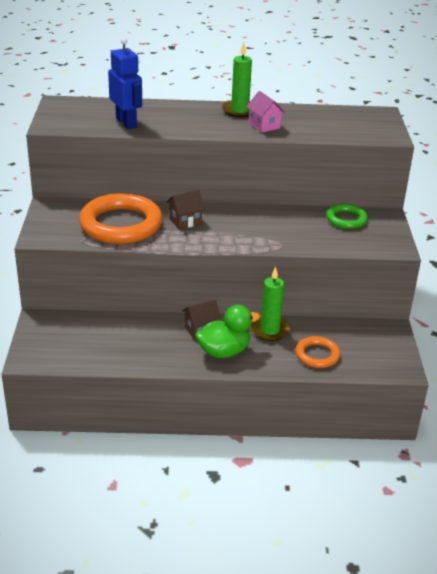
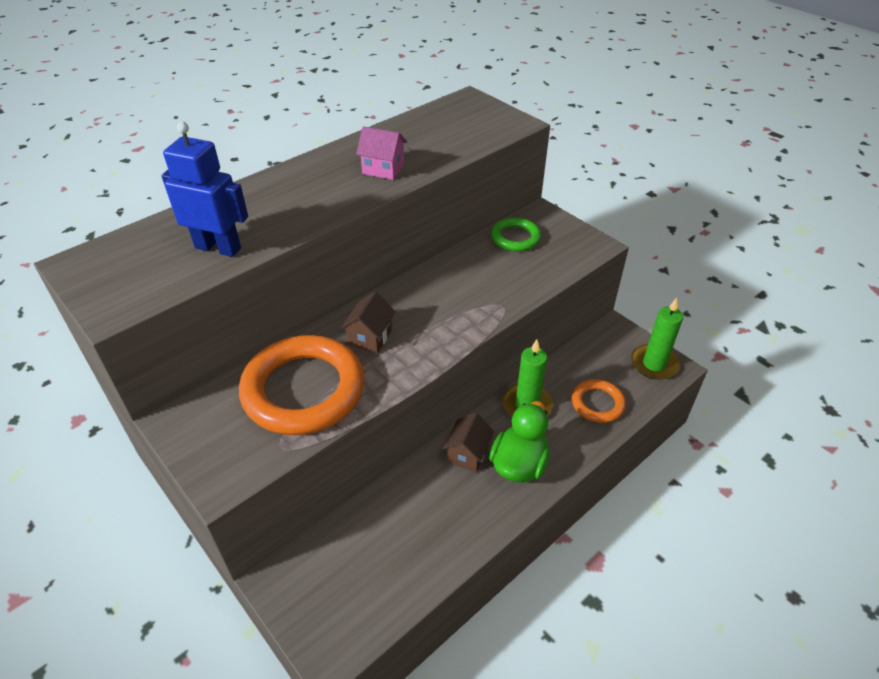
camera: 40 degrees left, 10 degrees up
(240, 110) = (330, 162): green candle -> green candle (654, 364)

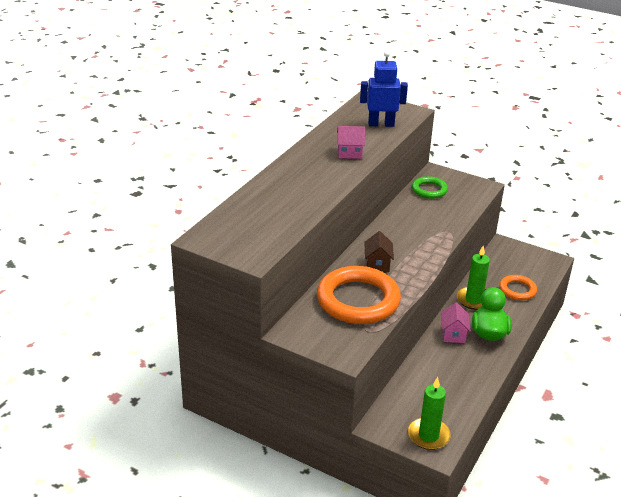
camera: 20 degrees left, 10 degrees down
(218, 248) = (286, 215): blue robot -> blue robot (381, 124)
(467, 454) = (453, 334): brown house -> pink house
(654, 364) = (540, 260): green candle -> green candle (428, 436)

